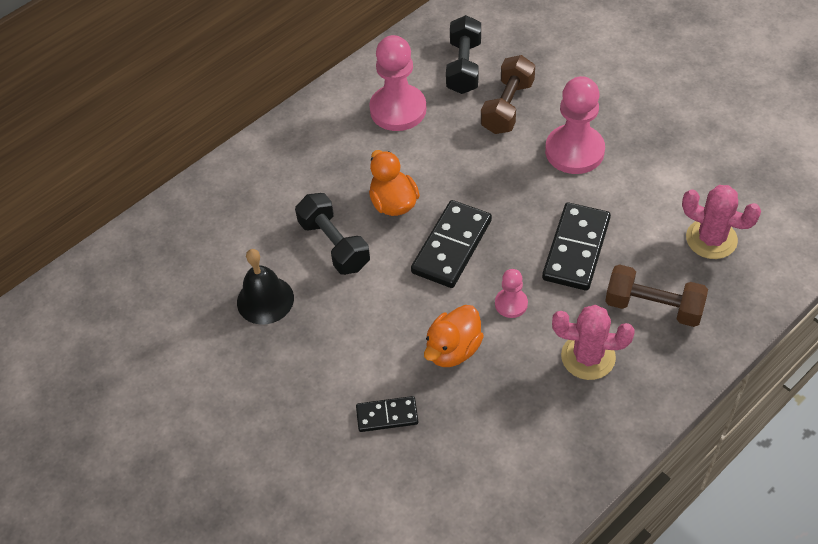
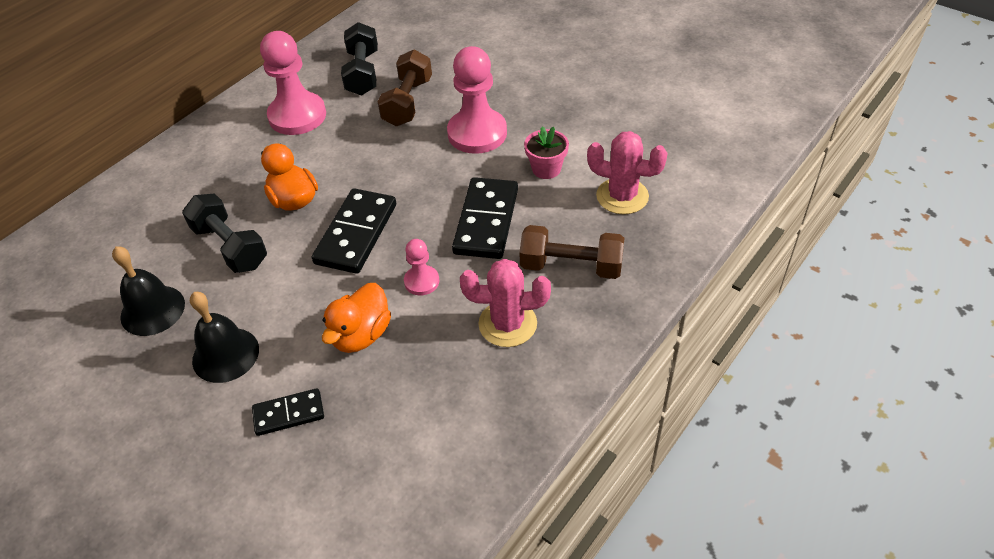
camera: 10 degrees left, 5 degrees down
(331, 352) = (225, 354): none -> black bell
(639, 199) = (546, 169): none -> pink flower pot

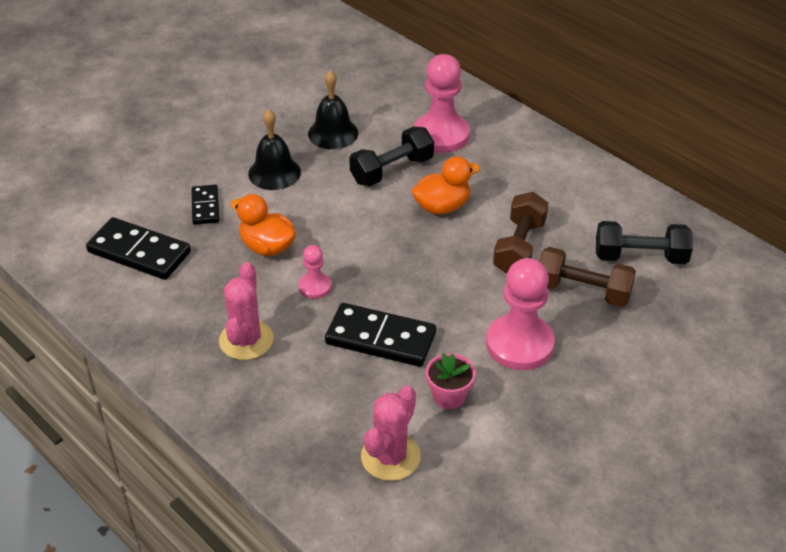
camera: 95 degrees right, 5 degrees down
(297, 116) = (568, 208): pink pawn -> pink pawn (441, 135)
(356, 234) = (387, 246): black domino -> black domino (139, 252)
(571, 266) = (301, 396): brown dumbbell -> brown dumbbell (519, 247)

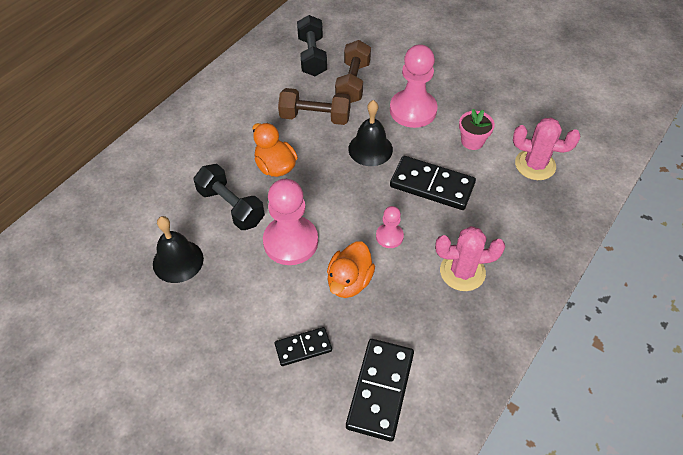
camera: 100 degrees left, 10 degrees up
(274, 173) = (244, 298): black bell -> black bell (370, 149)
(380, 338) = (432, 185): black domino -> black domino turned 75 degrees counterclockwise
(441, 135) = (177, 178): pink pawn -> pink pawn (290, 242)

